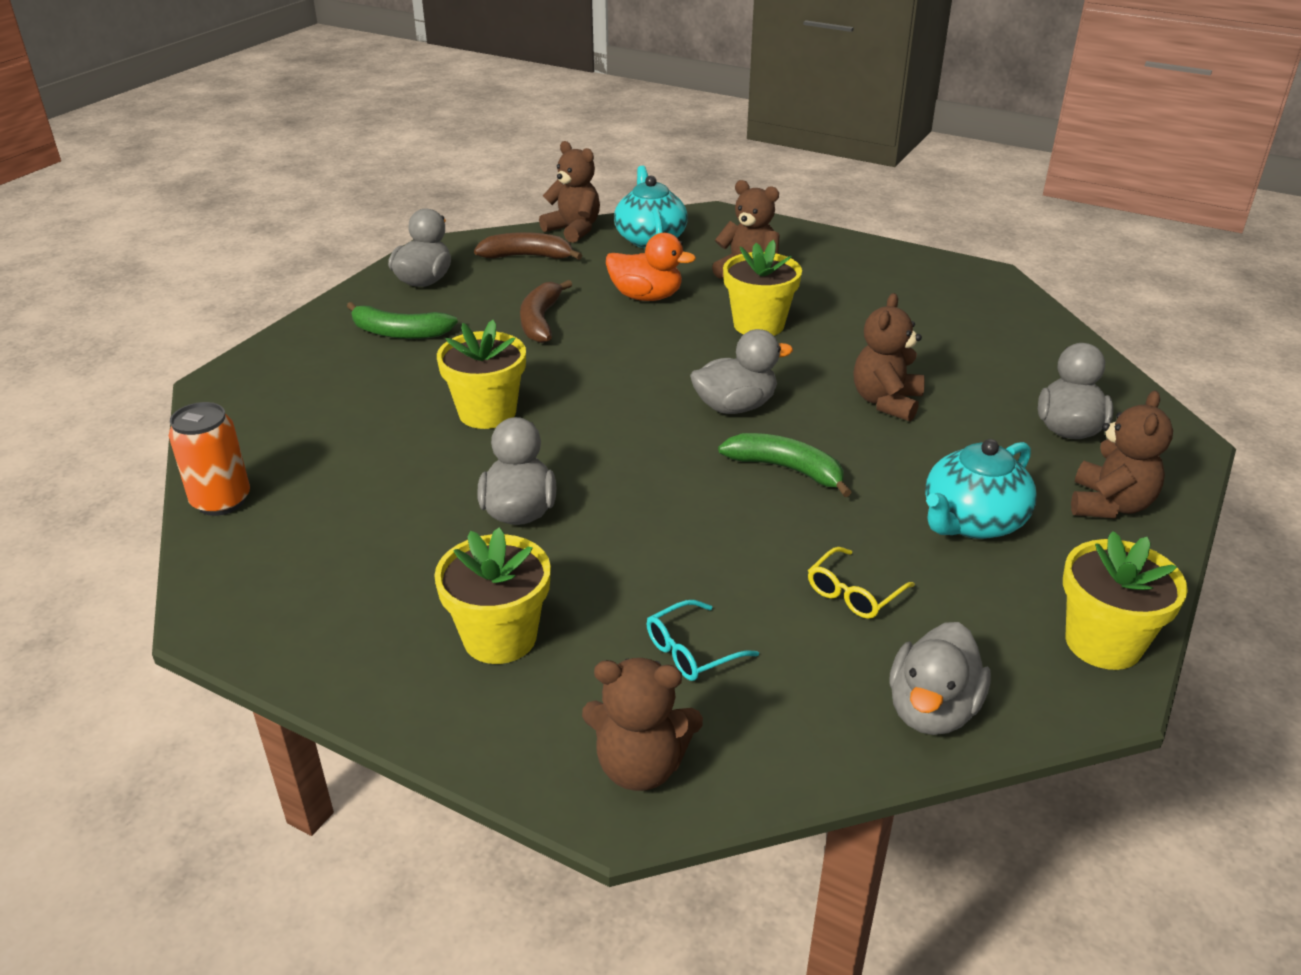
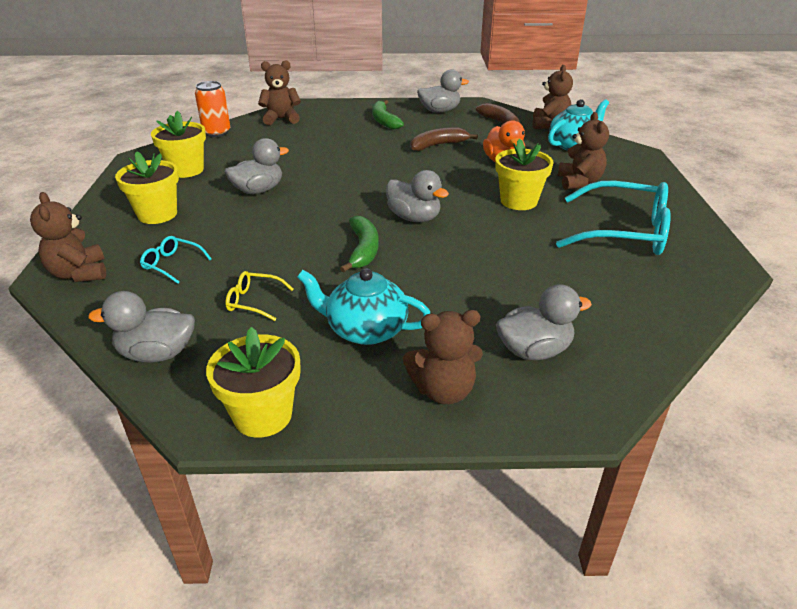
camera: 60 degrees right, 0 degrees up
(487, 413) = (335, 159): yellow flower pot -> yellow flower pot (186, 170)
(882, 295) = (624, 232): none -> turquoise glasses
(886, 402) = (479, 265): brown teddy bear -> brown teddy bear (281, 119)

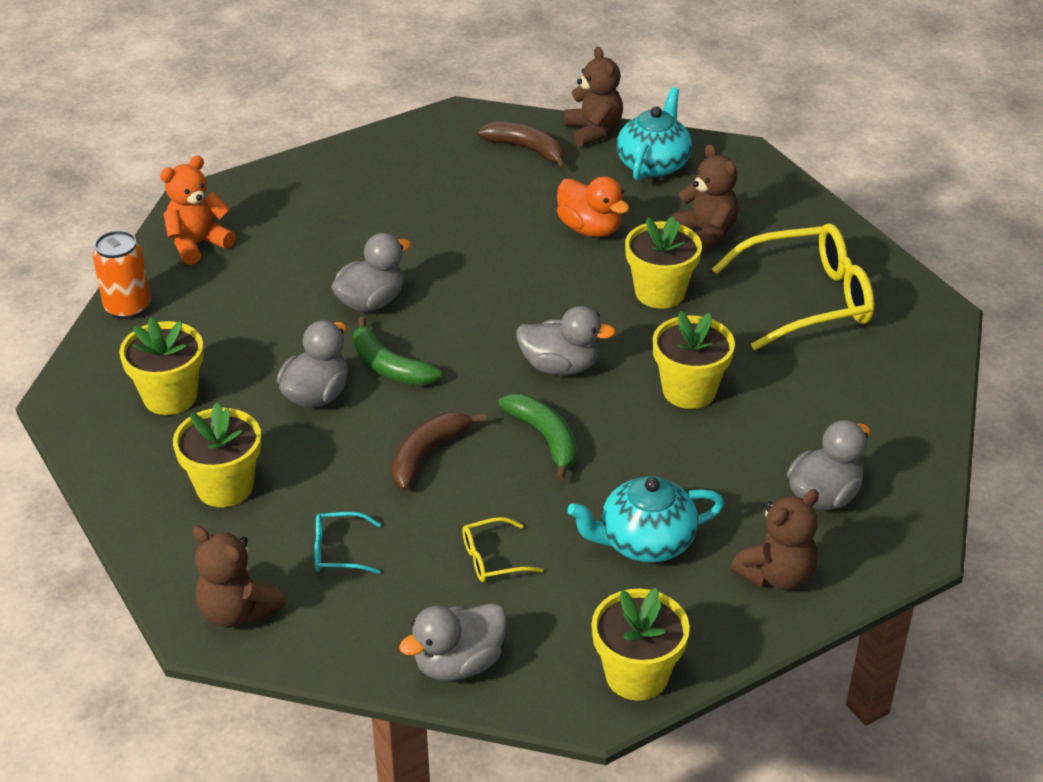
camera: 30 degrees left, 5 degrees up
(281, 119) = (198, 244): brown teddy bear -> orange teddy bear
(384, 121) = (358, 197): green banana -> green banana (389, 366)
(438, 145) = (479, 224): brown banana -> brown banana (427, 454)
(439, 111) = (420, 149): grey duck -> grey duck (371, 302)
(488, 255) = (689, 391): none -> yellow flower pot
(624, 232) = (807, 299): turquoise glasses -> yellow glasses

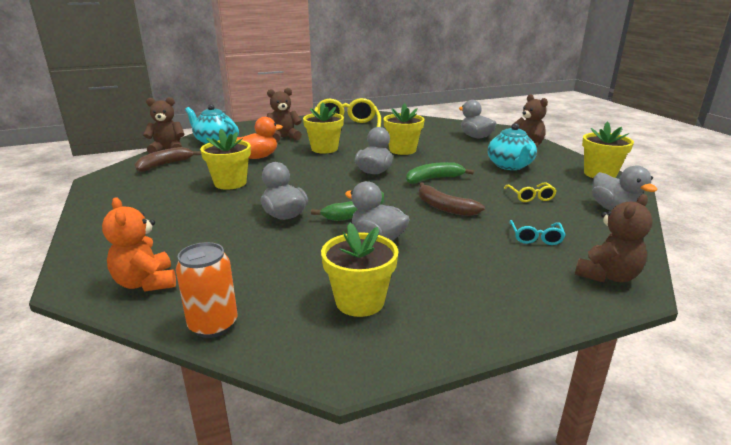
camera: 80 degrees left, 15 degrees down
(225, 487) = (476, 277): yellow flower pot -> yellow flower pot (230, 183)

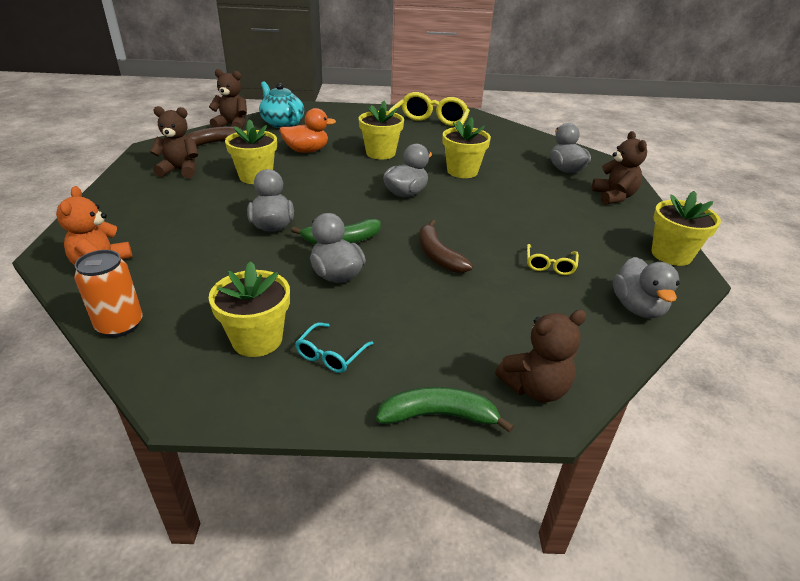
camera: 20 degrees right, 10 degrees up
(283, 138) = (352, 131): brown teddy bear -> brown teddy bear (180, 170)
(433, 179) = (461, 216): green banana -> green banana (439, 415)
(510, 166) = (567, 218): turquoise teapot -> none
(535, 238) = (502, 318): turquoise glasses -> turquoise glasses (330, 355)

